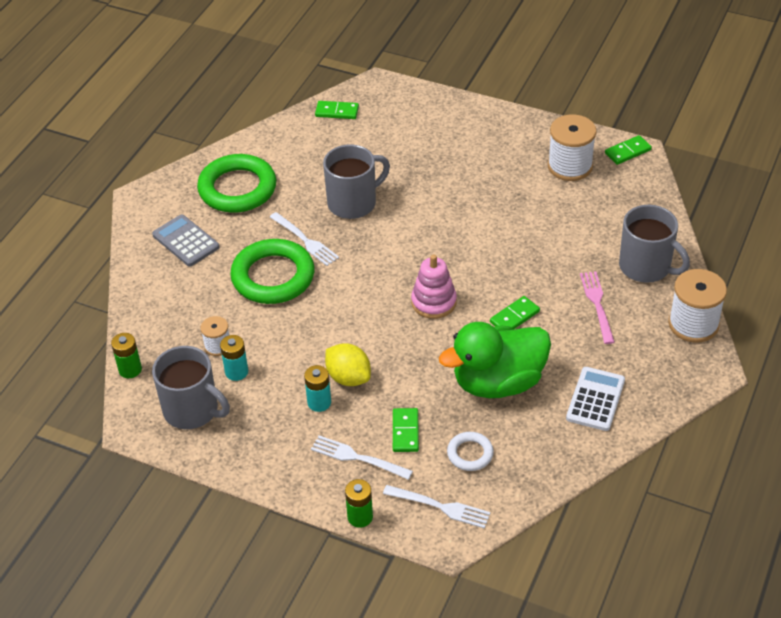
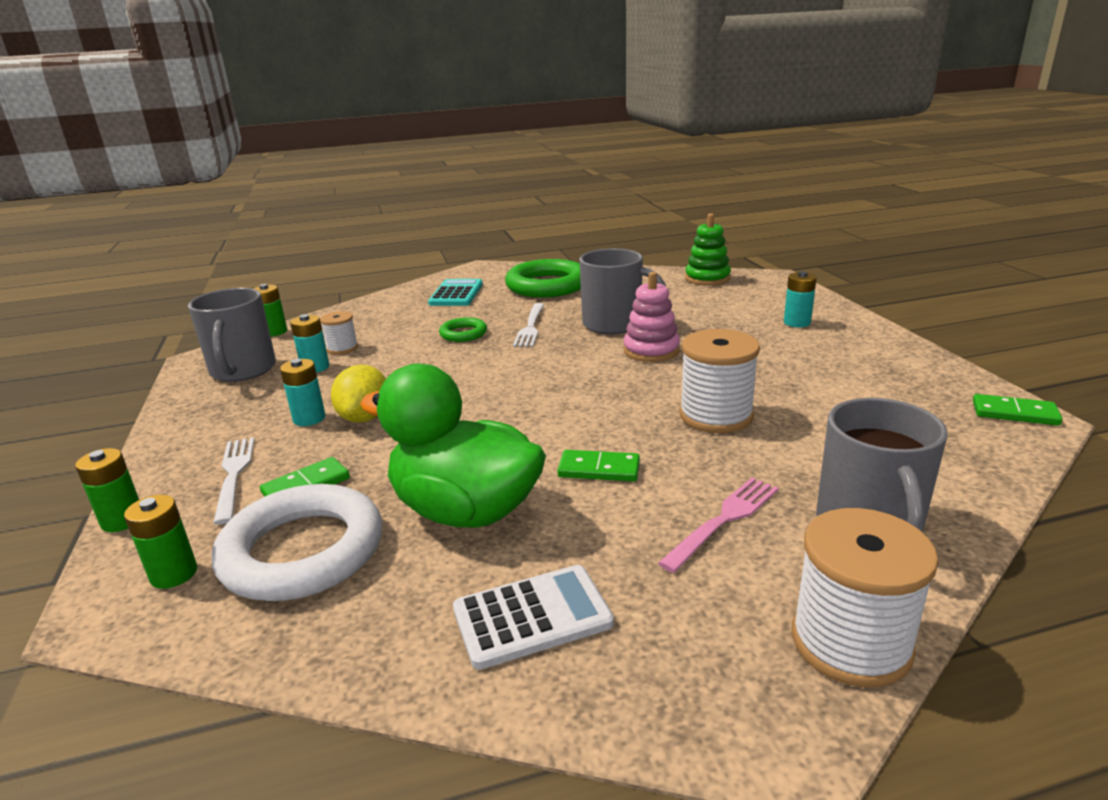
camera: 50 degrees right, 20 degrees down
(186, 241) = (456, 294): grey calculator -> turquoise calculator
(273, 276) = (463, 334): green ring -> green ring, size x0.49
(337, 112) = (707, 278): green domino -> green stacking toy
(434, 302) = (544, 412): pink stacking toy -> pink stacking toy (651, 350)
(440, 506) = (174, 574): white fork -> green battery
(454, 132) = (797, 323): none -> turquoise battery
(470, 454) = (303, 551): white ring -> white ring, size x2.03
(570, 166) = (900, 391): white spool -> white spool (715, 415)

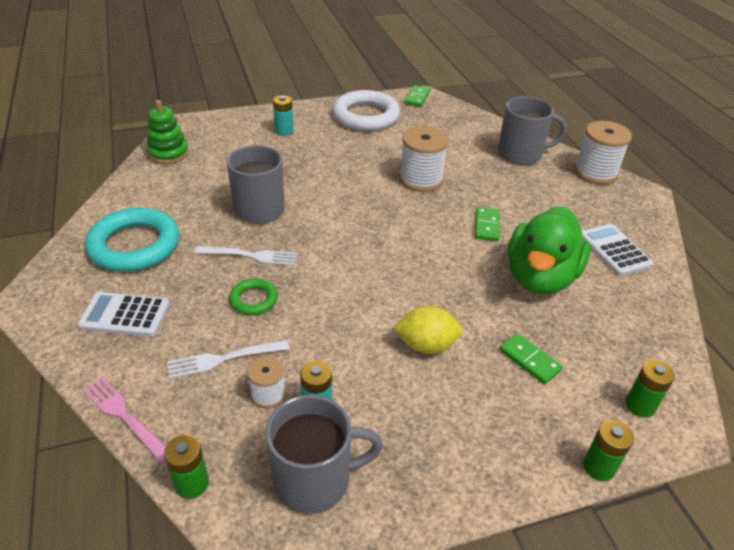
camera: 95 degrees left, 15 degrees up
(234, 475) = (524, 411): white fork -> white fork (224, 359)
(303, 551) = (598, 345): white ring -> white ring (366, 116)
(309, 418) = (429, 384): turquoise battery -> none
(456, 294) = (125, 315): turquoise calculator -> white calculator
(547, 285) = (134, 245): green ring -> turquoise ring
(651, 350) = (319, 195): pink stacking toy -> none
(723, 520) = (526, 190): pink fork -> pink fork (124, 416)

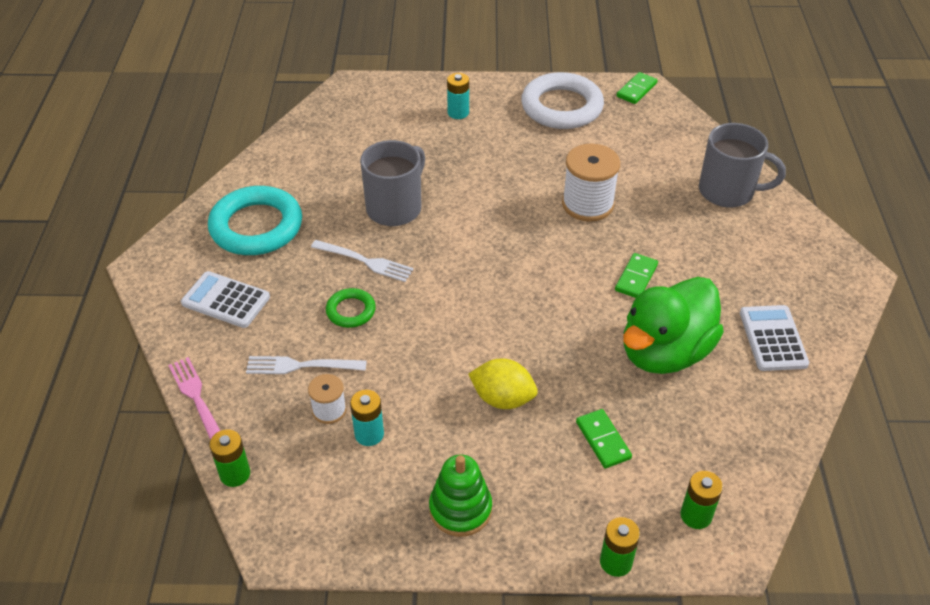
camera: 20 degrees right, 5 degrees up
(168, 153) = (323, 121): green stacking toy -> green stacking toy (460, 509)
(314, 479) = (340, 499): grey mug -> none
(595, 173) = (809, 234): white spool -> none

